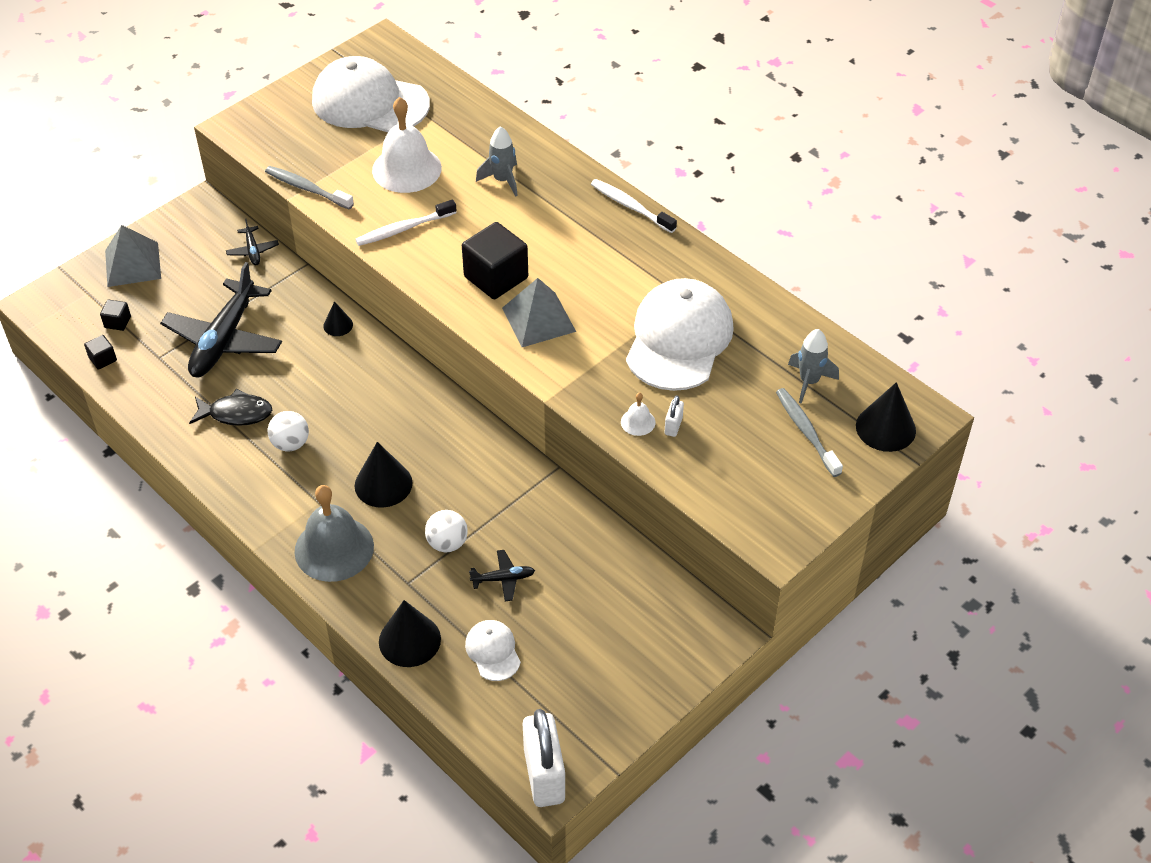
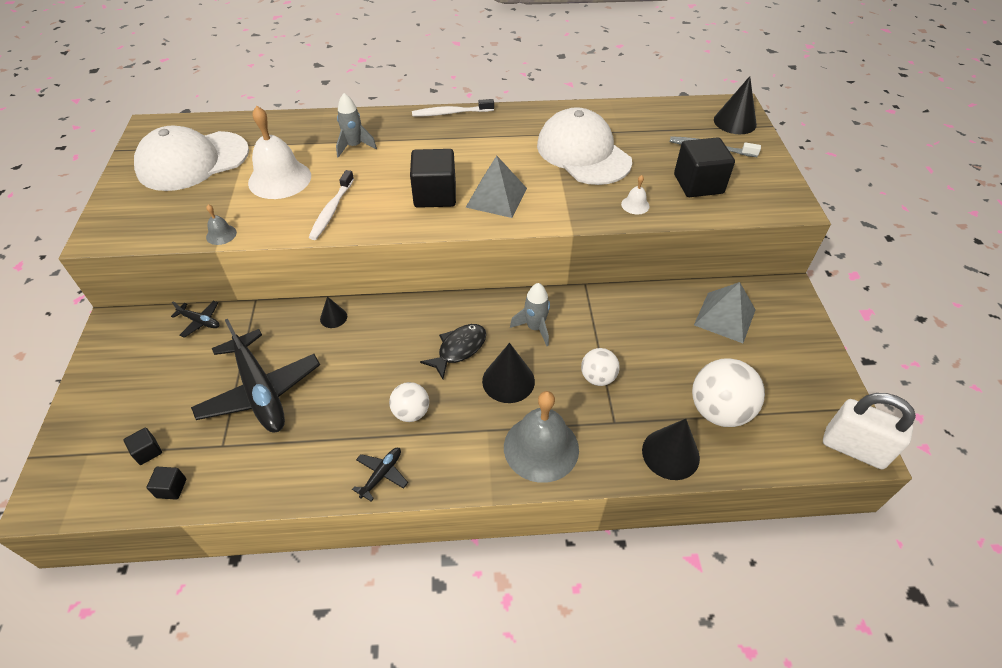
camera: 50 degrees left, 0 degrees up
(133, 264) = (104, 403): grey pyramid -> grey pyramid (724, 317)
(236, 413) = (342, 429): black fish -> black fish (459, 349)
(307, 188) = (221, 234): grey toothbrush -> grey bell
(493, 651) = (718, 411): white cap -> white ball
(503, 579) = (657, 366): black plane -> black plane (382, 474)
(673, 426) = (654, 193): white padlock -> none
(728, 452) = (698, 184): none -> black cube
(809, 381) = (671, 127): grey rocket -> grey rocket (535, 328)

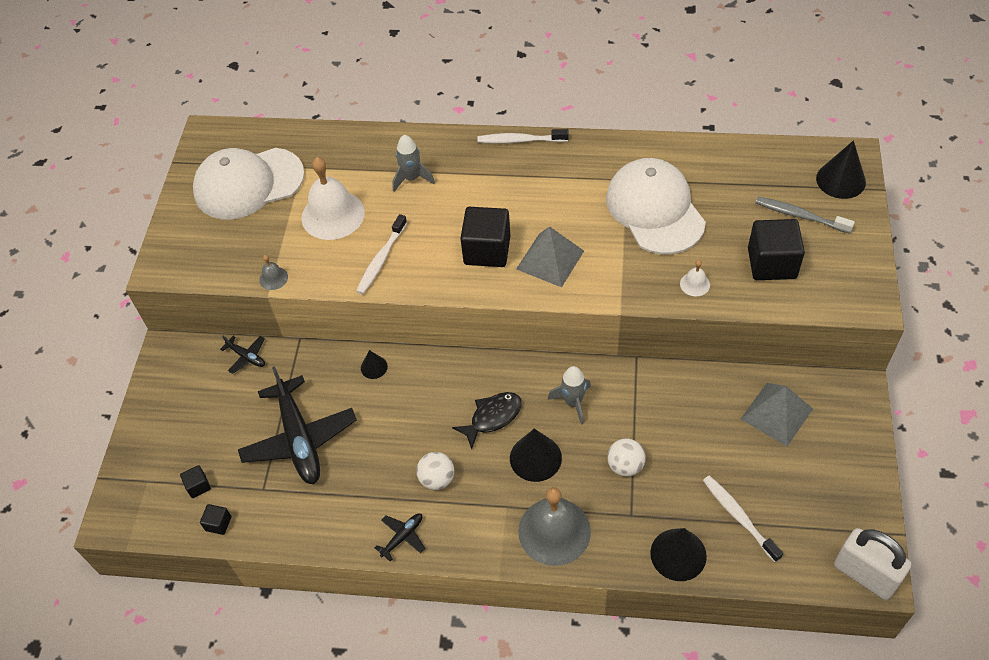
camera: 15 degrees right, 5 degrees up
(718, 411) = (739, 517): white ball -> white toothbrush

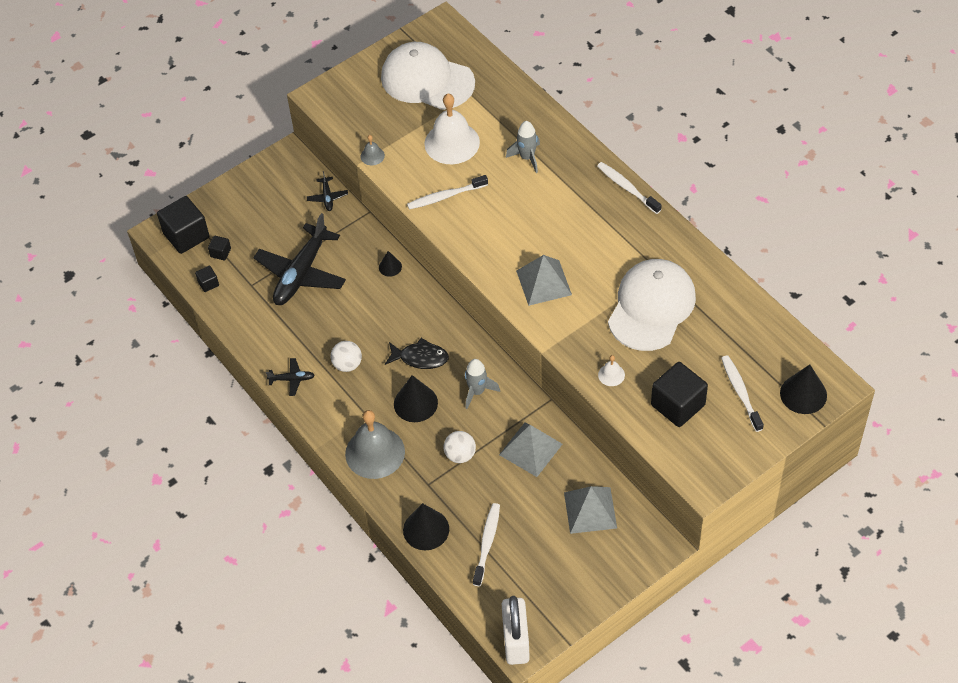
camera: 45 degrees right, 0 degrees up
(487, 250) = (514, 244): black cube -> black cube (186, 235)
(672, 409) = (530, 449): none -> grey pyramid
(800, 216) = (740, 392): grey toothbrush -> white toothbrush

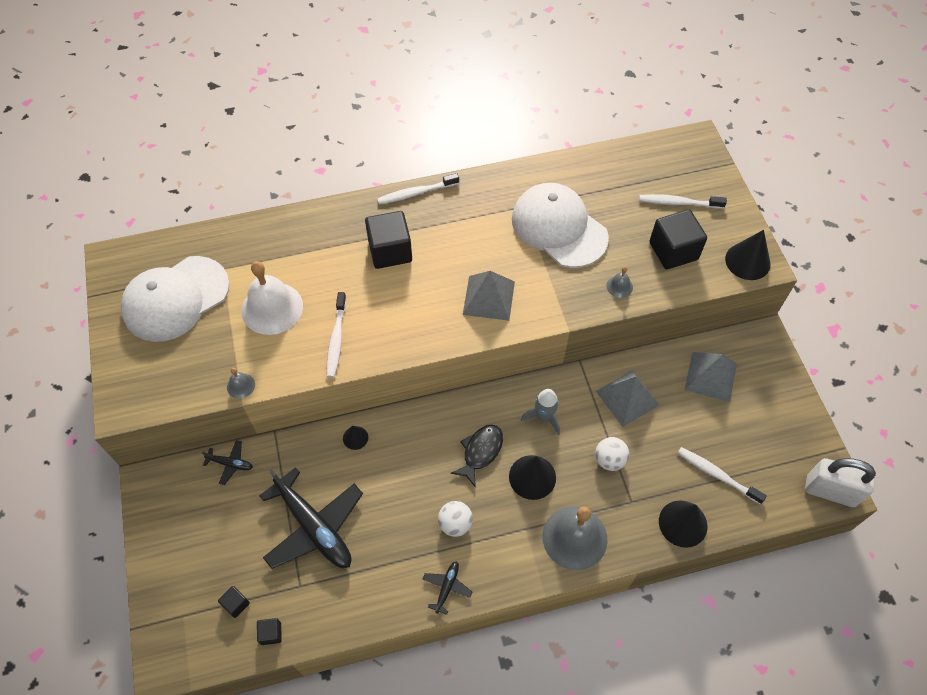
camera: 70 degrees left, 5 degrees up
(186, 235) = (188, 635): black cube -> black cube (390, 251)
(527, 158) = (332, 254): grey rocket -> none
(611, 375) = (619, 286): white bell -> grey bell
(803, 394) = (697, 163): black cone -> black cone (747, 261)

